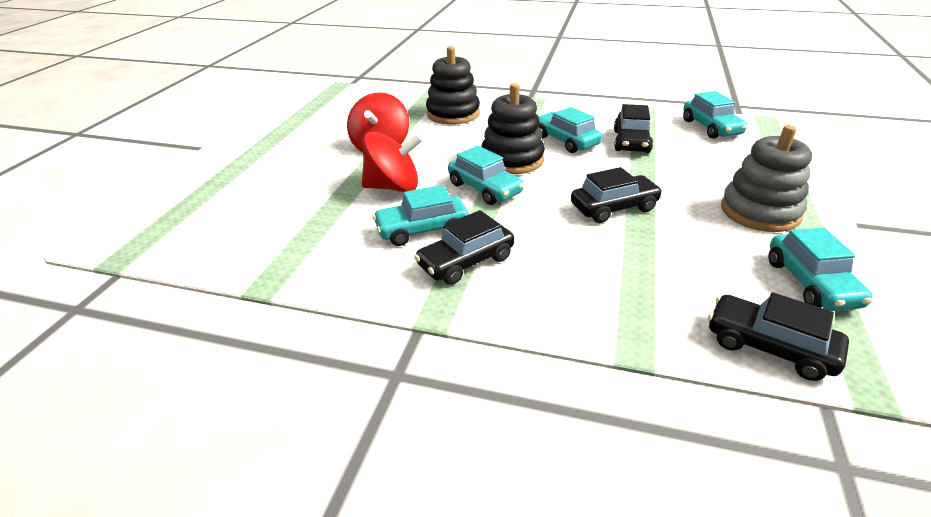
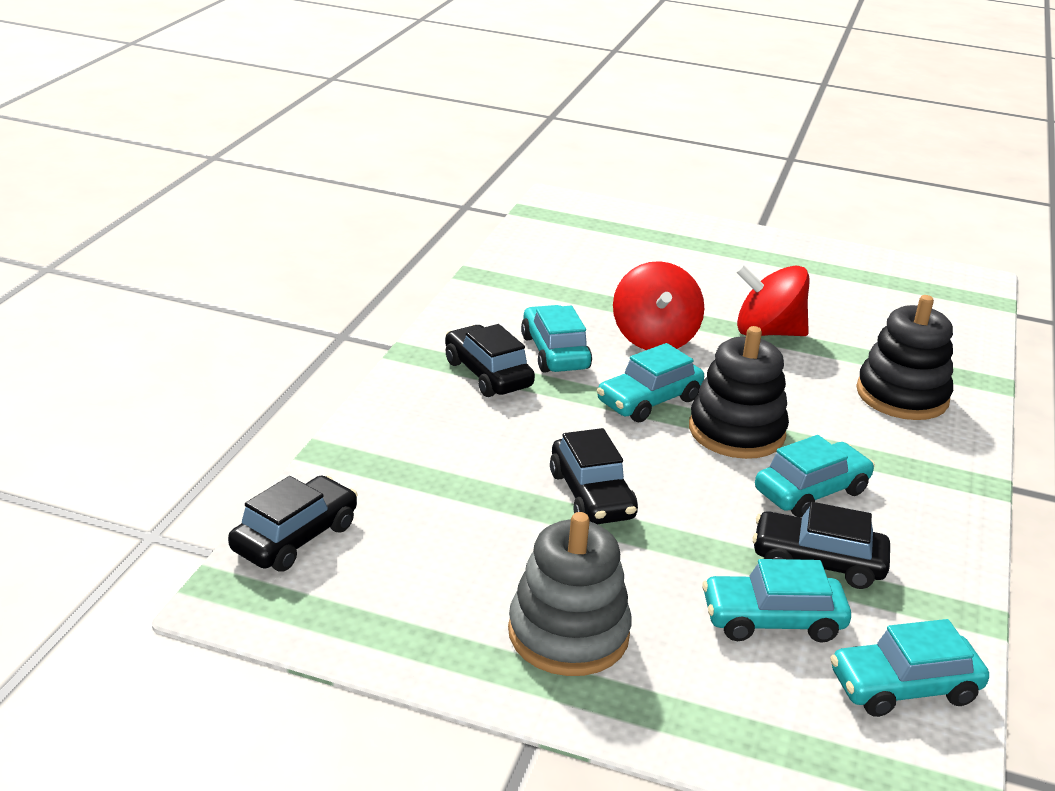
camera: 90 degrees right, 5 degrees down
(811, 283) = (388, 614): turquoise car -> turquoise car (772, 620)

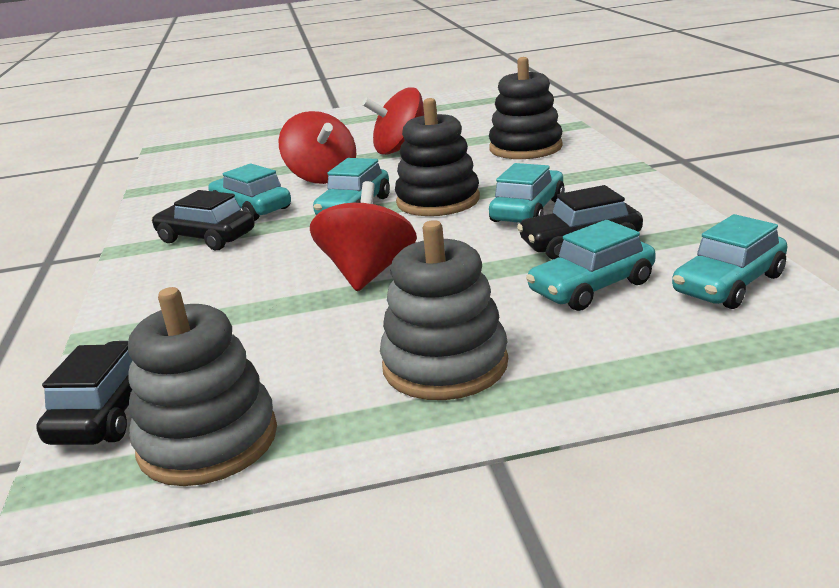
camera: 25 degrees left, 5 degrees down
(342, 606) = (208, 441): none -> grey stacking toy
(591, 495) = (368, 273): black car -> red spinning top

